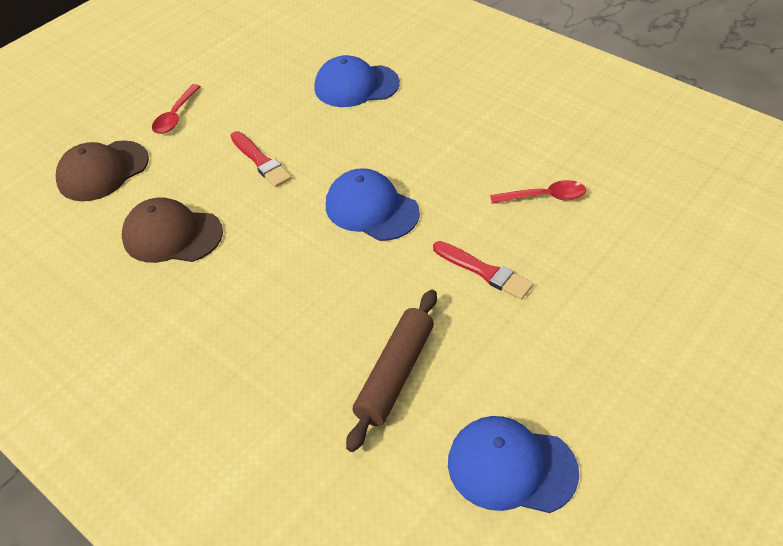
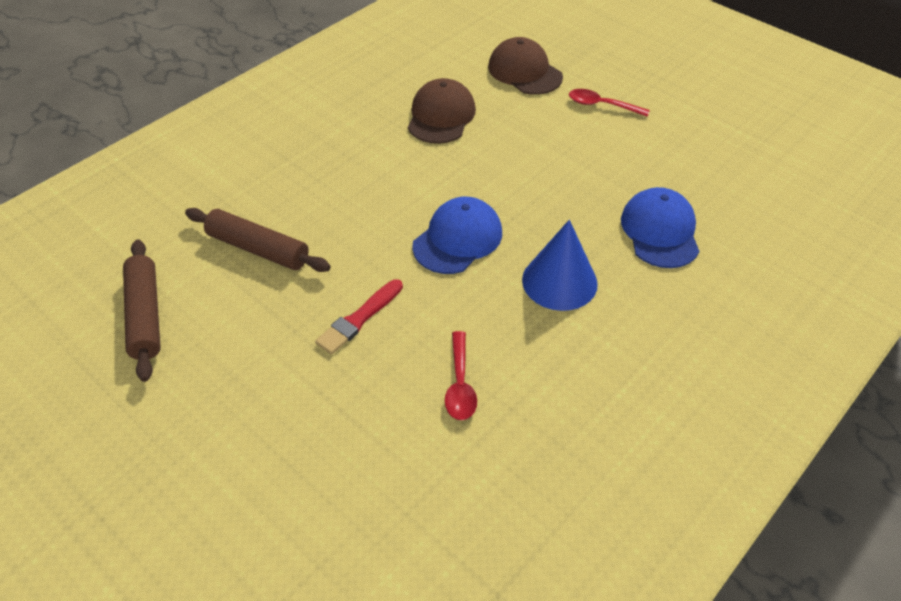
camera: 90 degrees right, 0 degrees up
(261, 161) = (533, 163): red brush -> none
(420, 142) = (559, 281): none -> blue cone
(511, 467) = (145, 315): blue cap -> brown rolling pin

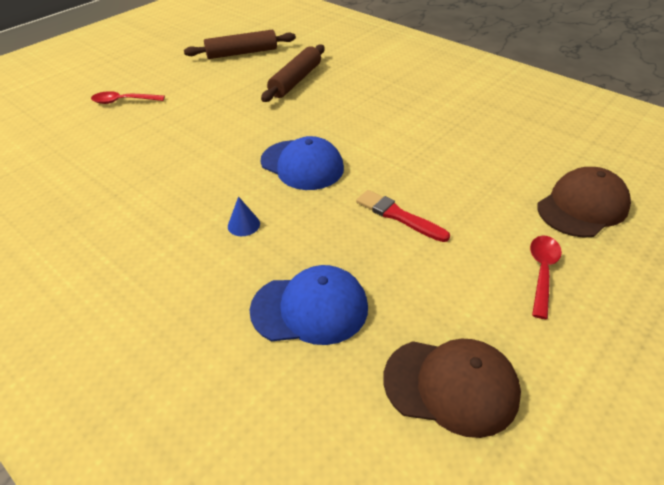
camera: 90 degrees right, 5 degrees down
(359, 319) = (222, 123): red brush -> red brush (398, 216)
(441, 116) = (474, 151): brown cap -> brown cap (451, 386)
(460, 384) = (147, 170): red spoon -> red spoon (123, 101)
(559, 281) = (243, 225): blue cone -> blue cone, size x0.45

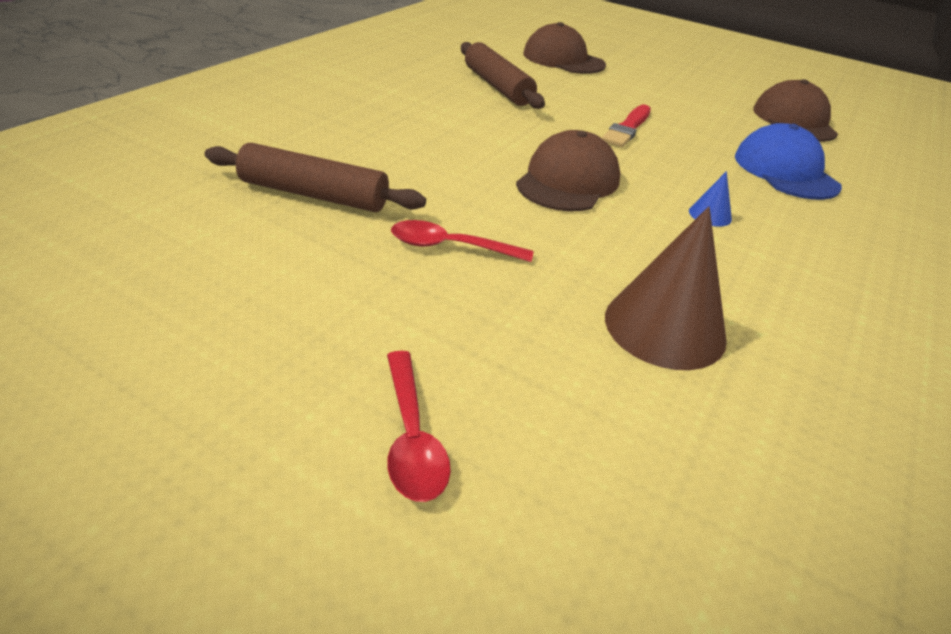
camera: 105 degrees left, 5 degrees down
(143, 172) = (664, 327): none -> brown cone
(242, 53) = (157, 269): brown rolling pin -> brown rolling pin (497, 86)
(302, 165) = (568, 181): blue cap -> brown cap
(542, 272) = (655, 82): red spoon -> red spoon (450, 247)

